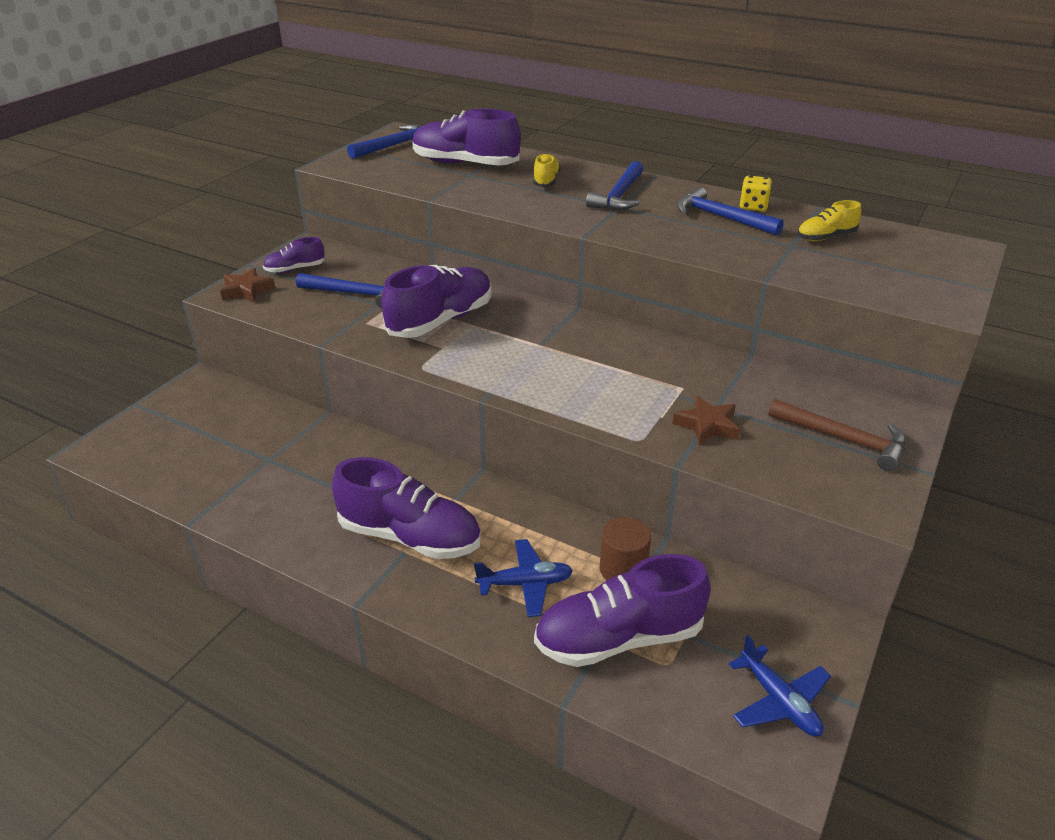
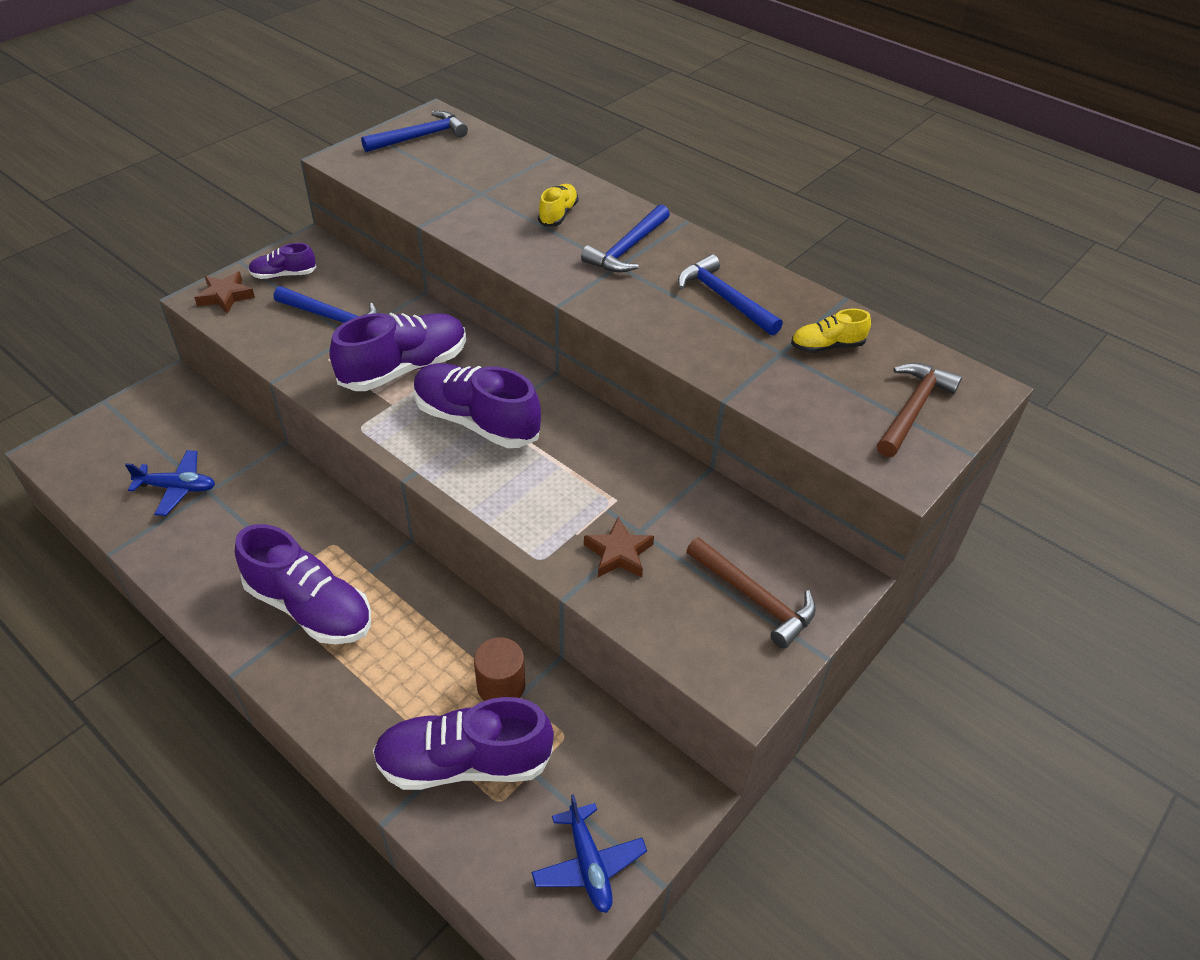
camera: 10 degrees right, 10 degrees up
(465, 164) = (482, 176): purple shoe -> purple shoe (476, 421)
(525, 584) = (399, 683): blue plane -> blue plane (177, 488)
(753, 206) = (769, 287): yellow dice -> none
(923, 267) = (913, 409): none -> brown hammer

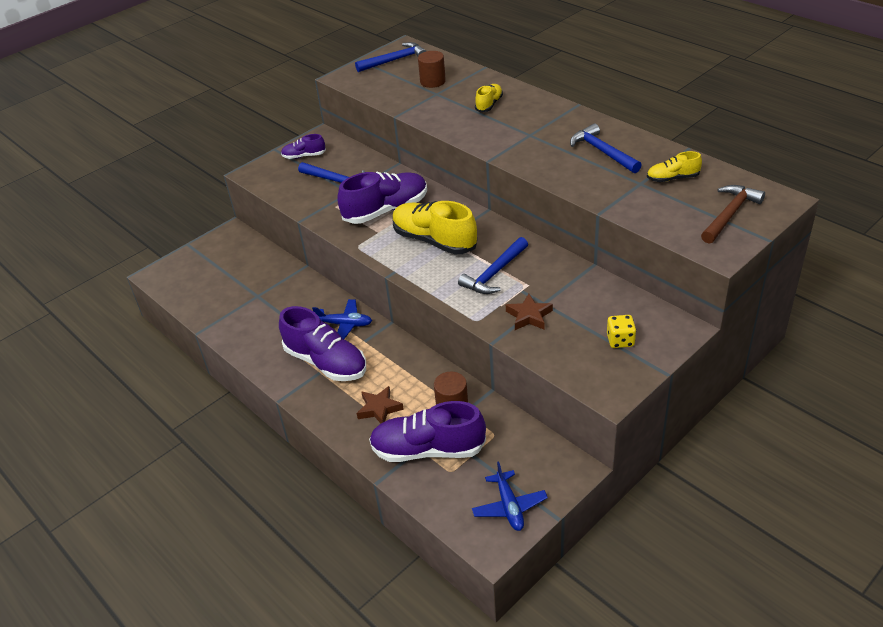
camera: 10 degrees right, 5 degrees down
(177, 488) = (237, 294): blue plane -> blue plane (345, 324)
(225, 296) = (266, 171): brown star -> brown star (379, 409)
(475, 173) = (432, 81): none -> brown cylinder
(476, 421) = (434, 240): purple shoe -> yellow shoe
(627, 249) = (536, 124): blue hammer -> blue hammer (494, 273)
(754, 598) = (620, 340): brown hammer -> yellow dice

